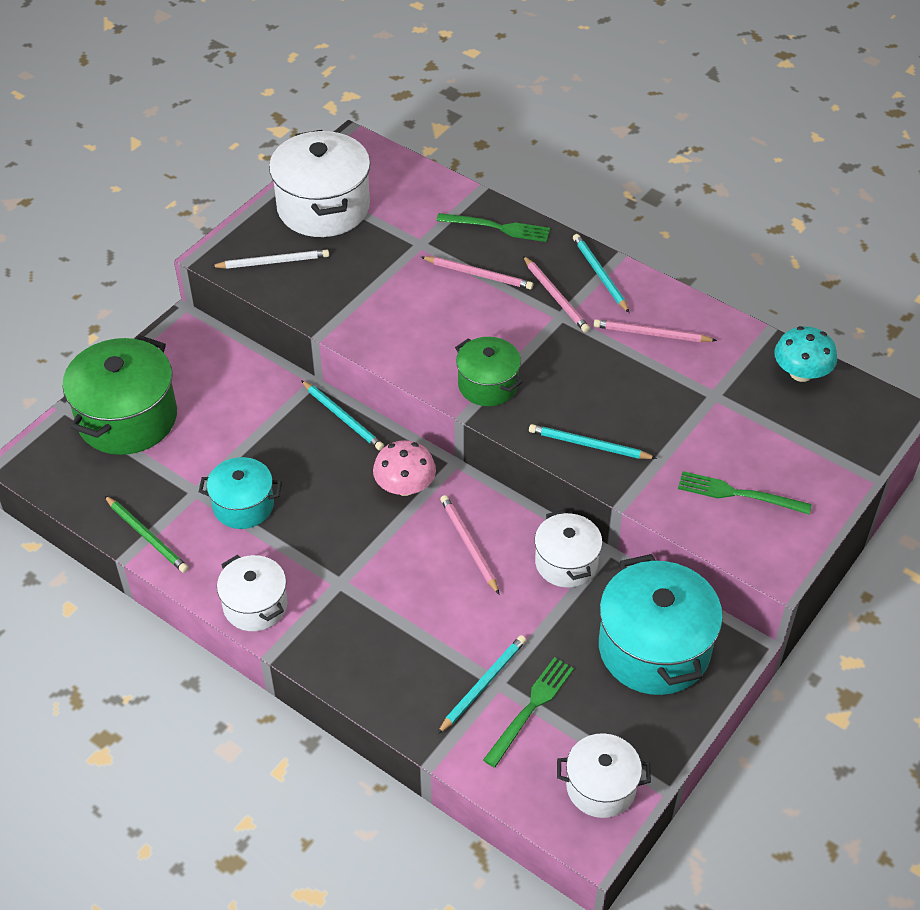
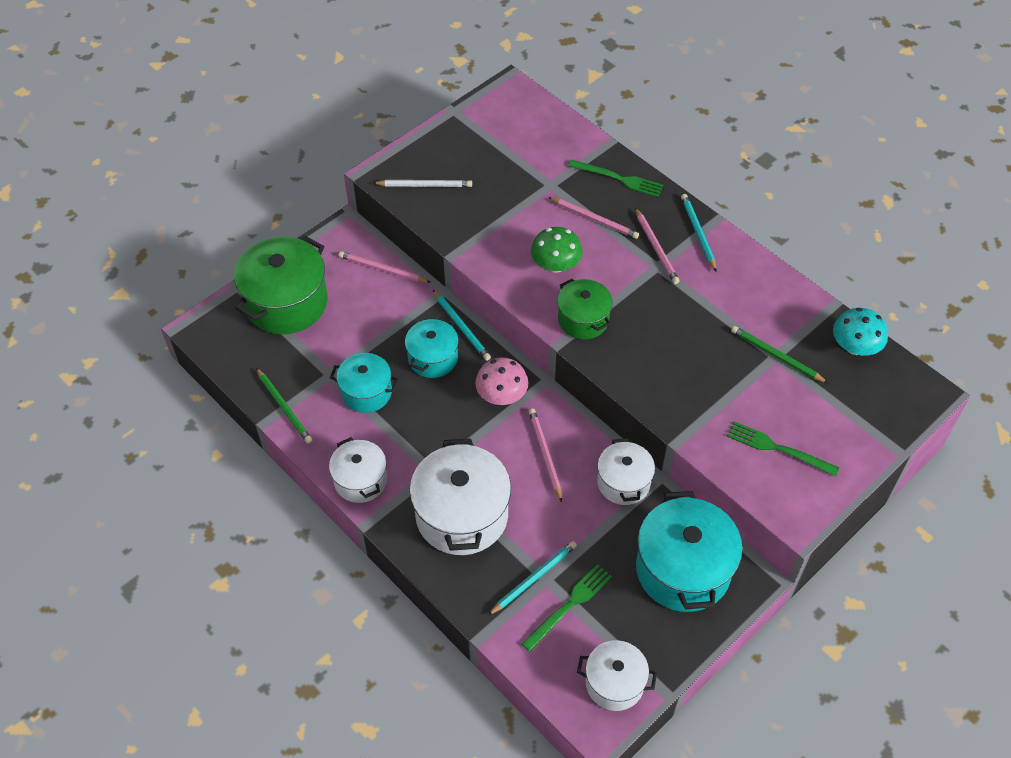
camera: 10 degrees right, 5 degrees up
(315, 456) = (433, 358): none -> turquoise pot
(323, 207) = (475, 141): white pot -> white pot (462, 515)
(444, 329) = (555, 265): none -> green mushroom
(589, 445) = (658, 386): turquoise pencil -> none
(651, 334) = (731, 293): pink pencil -> pink pencil (382, 269)
(715, 395) = (776, 356): none -> green pencil

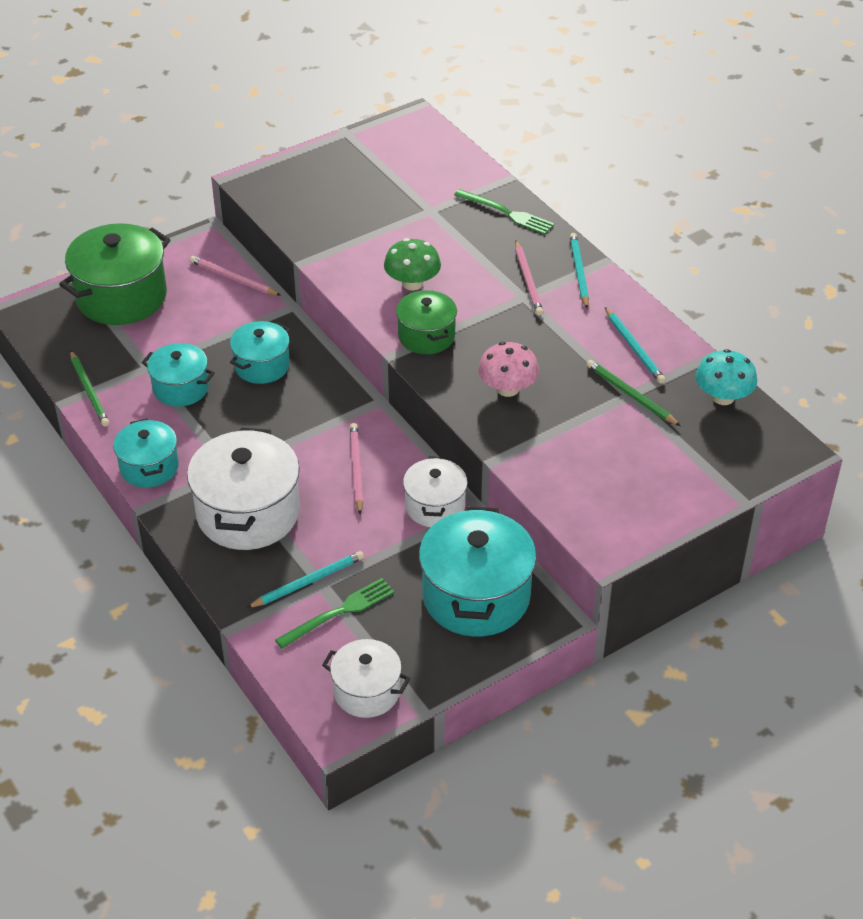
camera: 10 degrees right, 10 degrees down
(360, 480) = (149, 467): white pot -> turquoise pot
(424, 185) = (293, 196): white pencil -> none
(461, 327) = (302, 341): turquoise pencil -> turquoise pencil (634, 348)
(501, 395) = (326, 408): pink mushroom -> pink mushroom (507, 388)
(594, 219) = (468, 247): pink pencil -> none
(778, 449) = (605, 481): green fork -> none

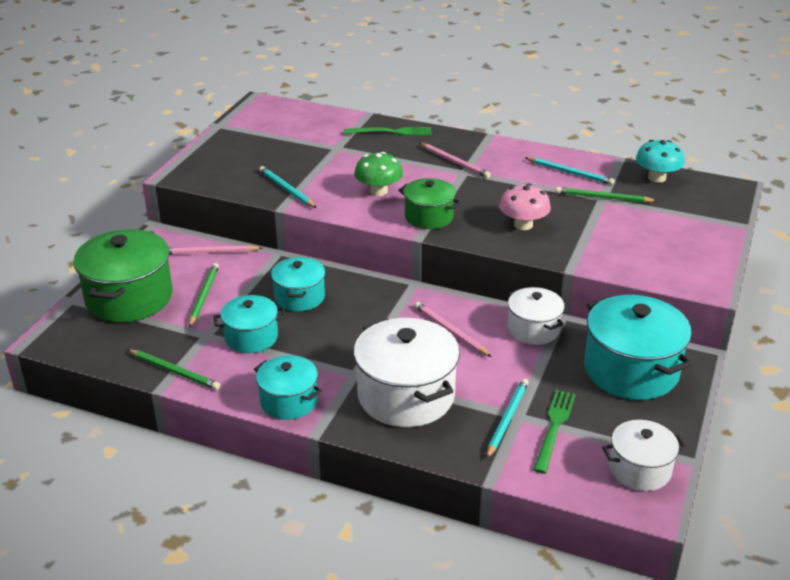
camera: 35 degrees left, 10 degrees down
(183, 325) = (204, 296): none -> green pencil
(579, 272) = (481, 146): turquoise pencil -> turquoise pencil (286, 189)

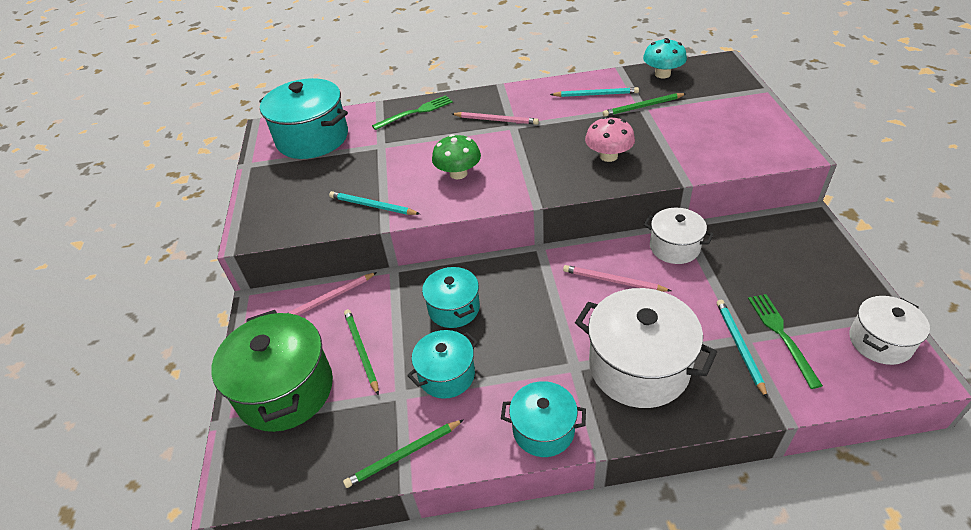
camera: 25 degrees left, 10 degrees up
(174, 371) = (403, 455): green pencil -> green pencil turned 150 degrees clockwise
(429, 217) = (525, 181): green pot -> none
(631, 370) = (780, 250): turquoise pot -> turquoise pot (312, 138)

